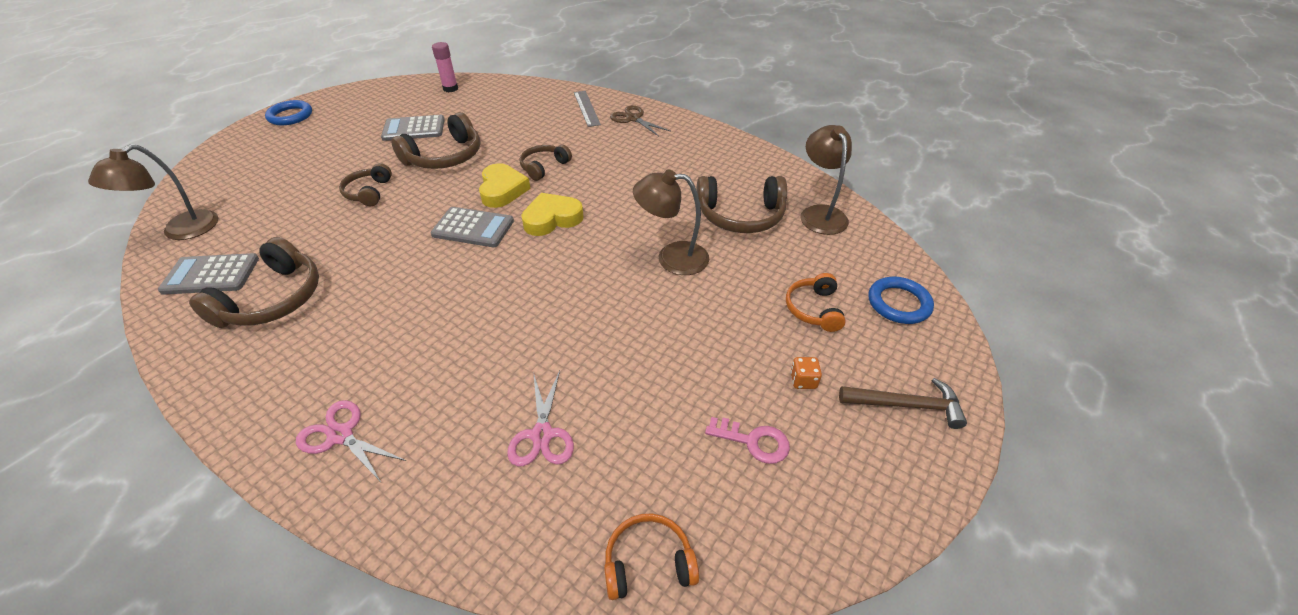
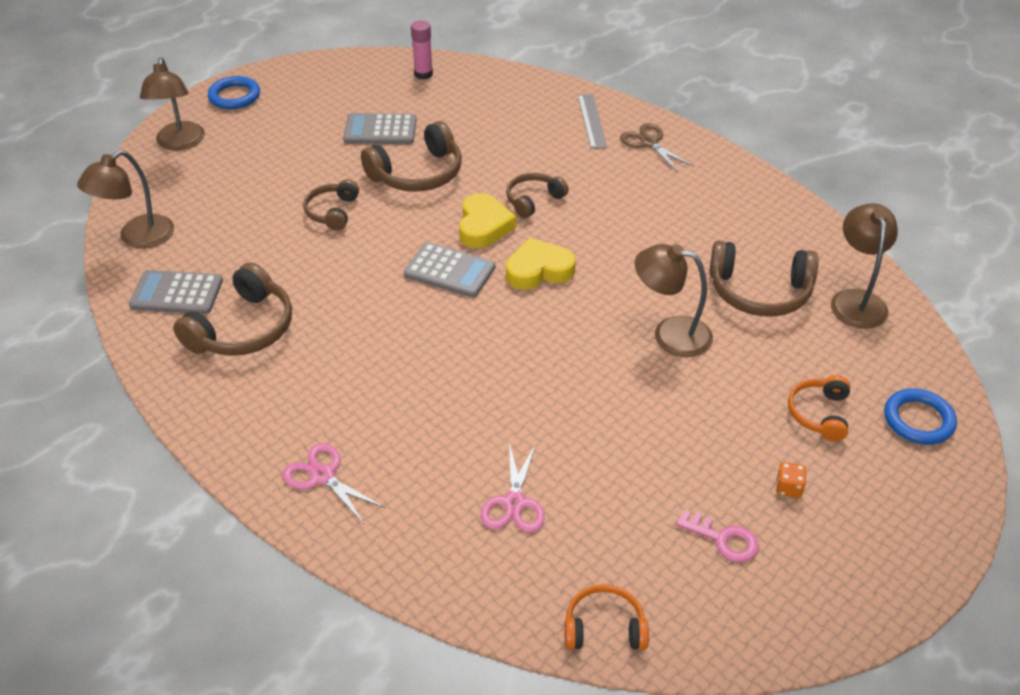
camera: 10 degrees right, 0 degrees up
(236, 153) = (179, 143): none -> brown lamp
(906, 405) = (892, 528): brown hammer -> none

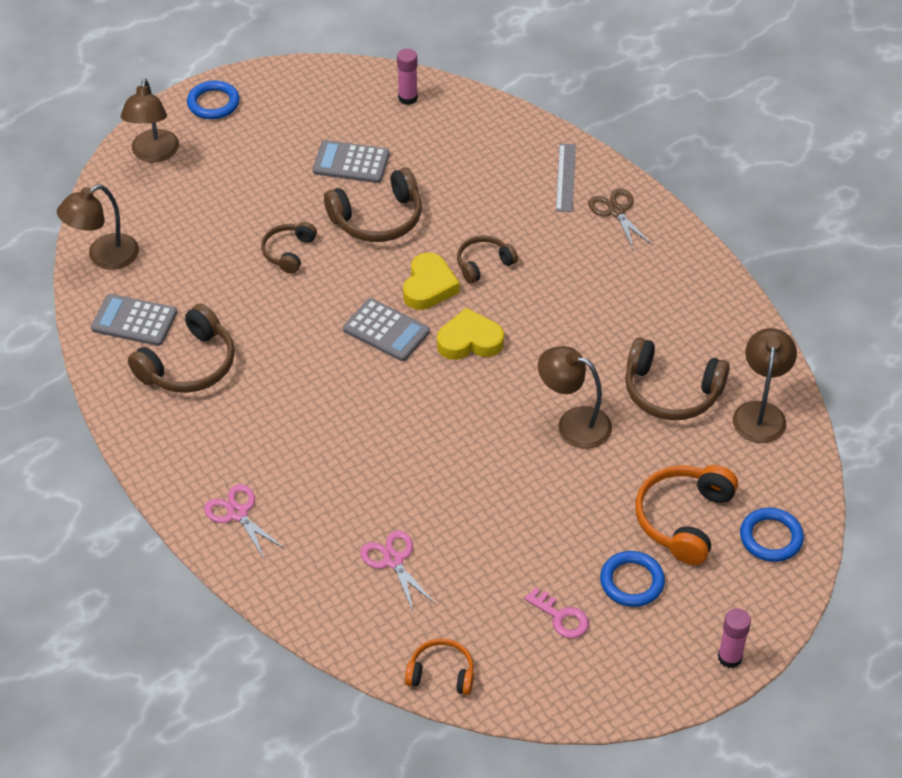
camera: 10 degrees right, 5 degrees up
(514, 503) = (393, 560): pink scissors -> pink scissors turned 135 degrees clockwise
(788, 488) = (632, 582): orange dice -> blue ring
(819, 414) = (683, 519): orange headphones -> orange headphones, size x1.66
(928, 557) = (729, 657): none -> pink glue stick

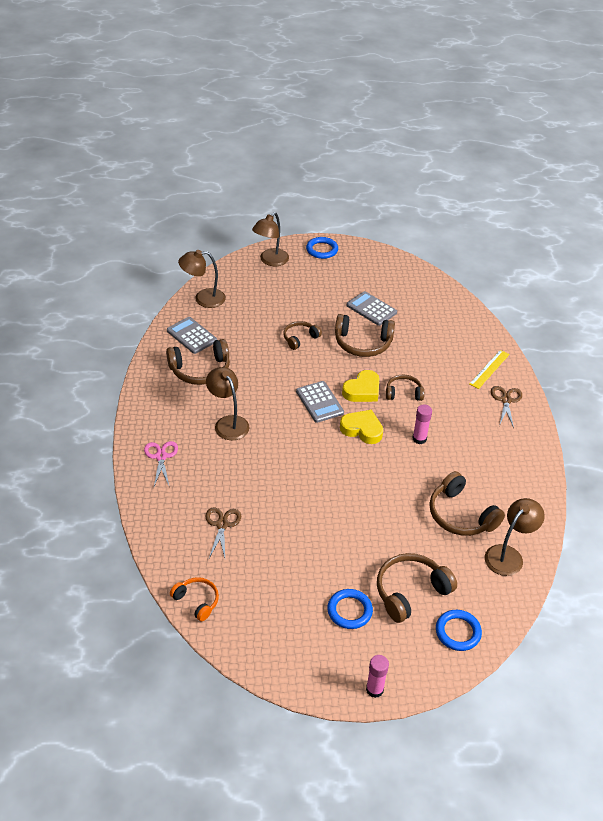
camera: 30 degrees right, 5 degrees down
(393, 560) = (222, 525): pink scissors -> brown scissors
(408, 98) = (430, 290): pink glue stick -> pink glue stick (419, 439)
(561, 617) = (291, 608): pink key -> none
(566, 177) = (489, 369): grey ruler -> yellow ruler
(573, 423) = (386, 503): brown lamp -> brown lamp (228, 423)
(683, 519) = (410, 592): orange headphones -> brown headphones

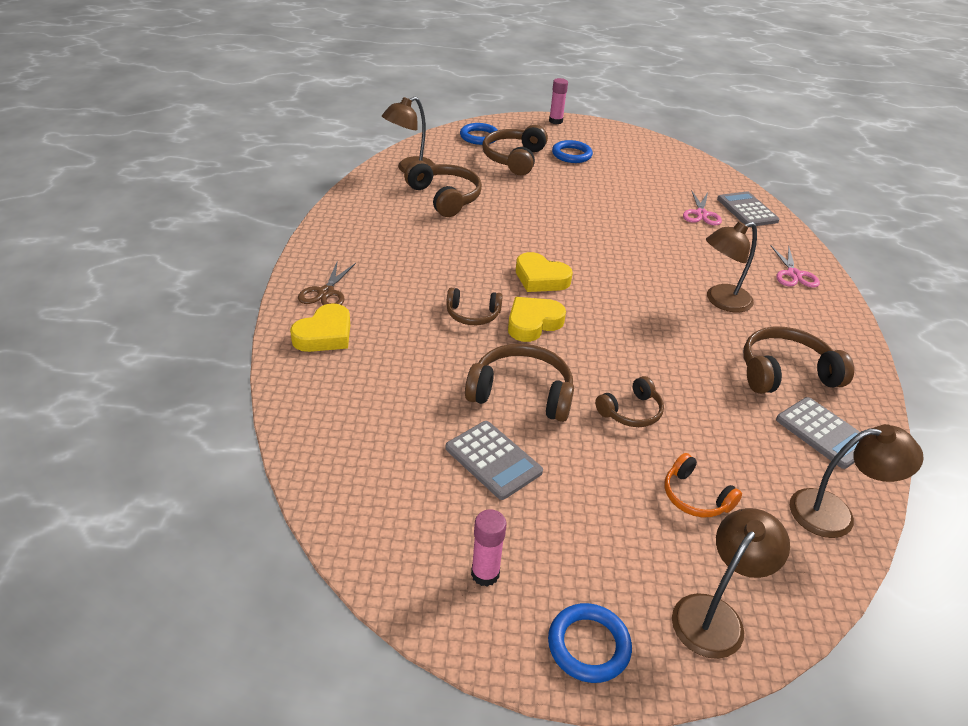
camera: 175 degrees left, 5 degrees down
(197, 601) = (710, 172): orange headphones -> orange headphones (695, 497)
(222, 525) = (701, 214): brown scissors -> pink scissors
(228, 423) = (721, 301): brown lamp -> brown lamp turned 90 degrees clockwise
(319, 402) = (597, 314): grey calculator -> grey calculator (747, 210)
(410, 592) = (514, 159): brown headphones -> brown headphones turned 135 degrees clockwise
(419, 439) = (467, 262): pink glue stick -> pink glue stick (485, 574)
(489, 369) = (324, 335): yellow ruler -> yellow heart

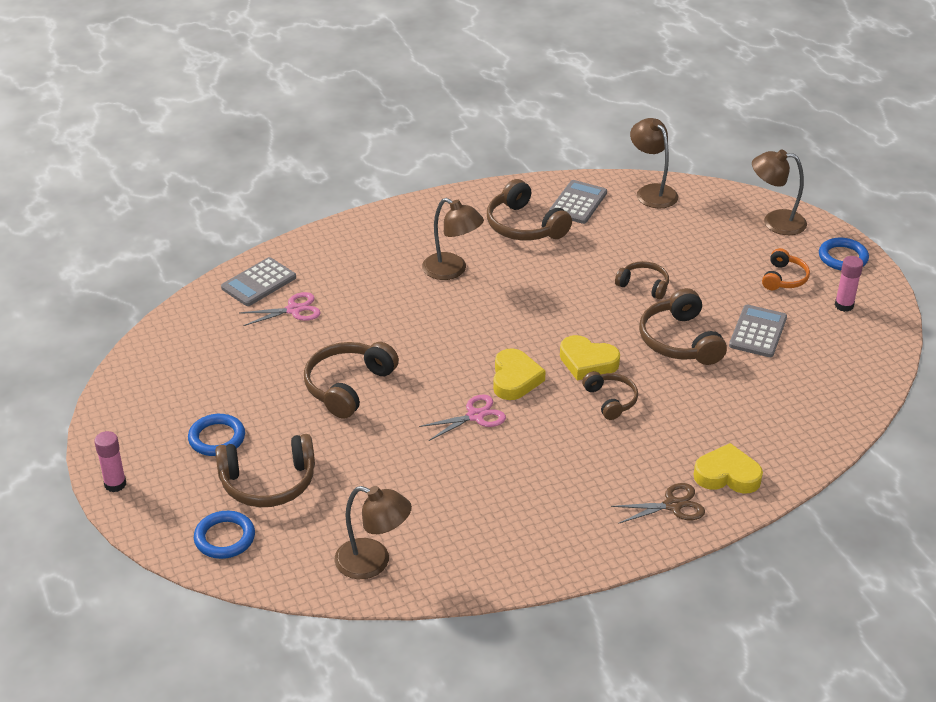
camera: 115 degrees left, 0 degrees up
(445, 197) = (418, 502): brown headphones -> brown headphones (348, 386)
(695, 497) = (696, 243): orange headphones -> orange headphones (784, 278)
(793, 274) = (368, 239): pink scissors -> pink scissors (475, 416)

